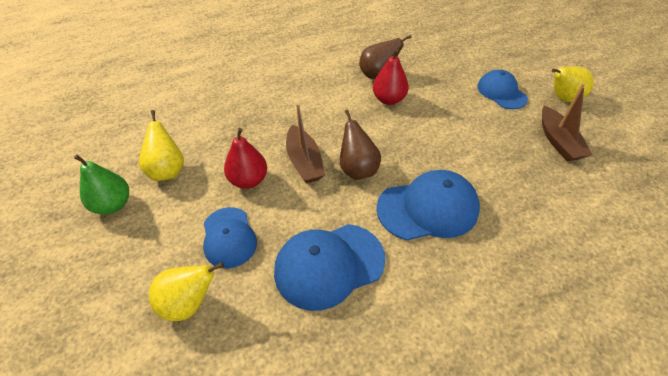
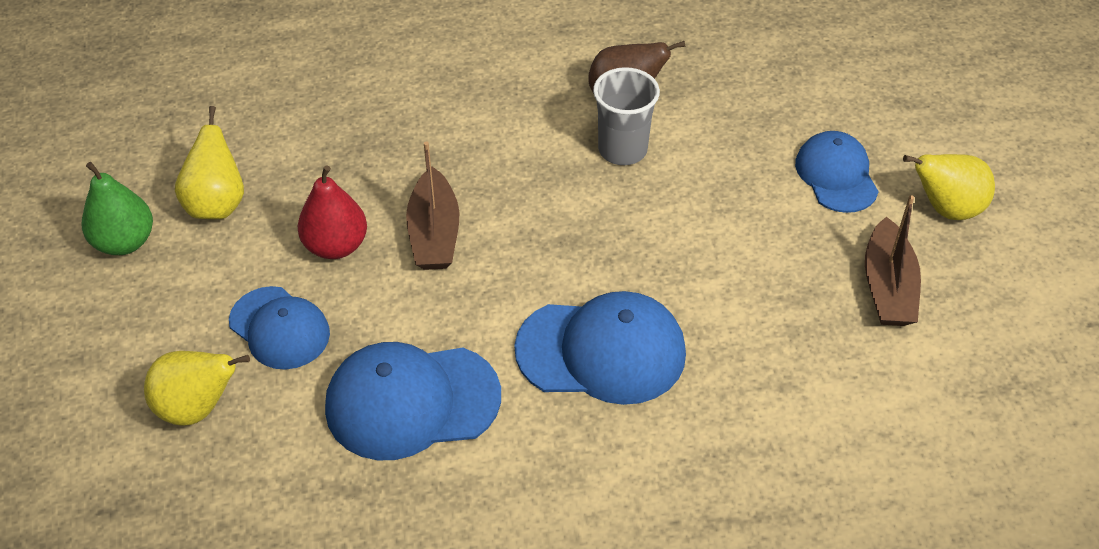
camera: 15 degrees right, 0 degrees up
(229, 237) = (279, 328): blue cap -> blue cap turned 45 degrees counterclockwise
(357, 169) = (515, 264): brown pear -> none
(388, 99) = (622, 150): red pear -> grey cup

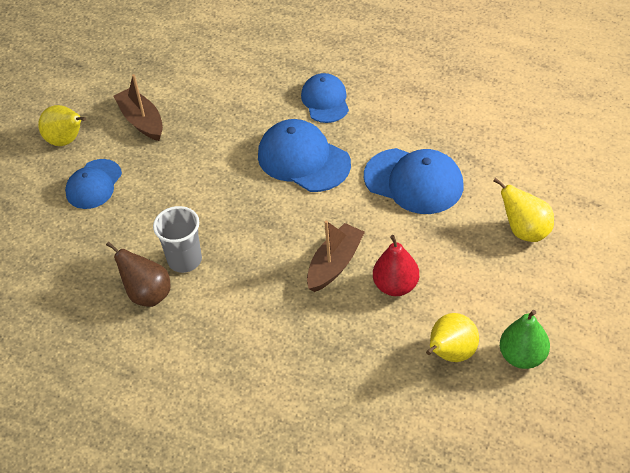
camera: 140 degrees left, 0 degrees up
(279, 328) = (458, 252): blue cap -> blue cap (325, 100)
(888, 287) = (141, 121): brown boat -> brown boat turned 75 degrees counterclockwise

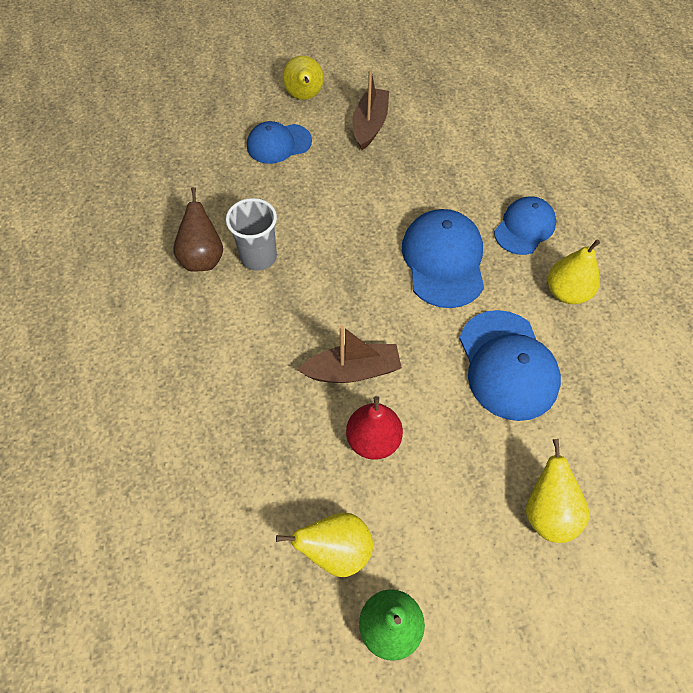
camera: 45 degrees right, 10 degrees up
(395, 115) = (566, 292): none -> yellow pear

